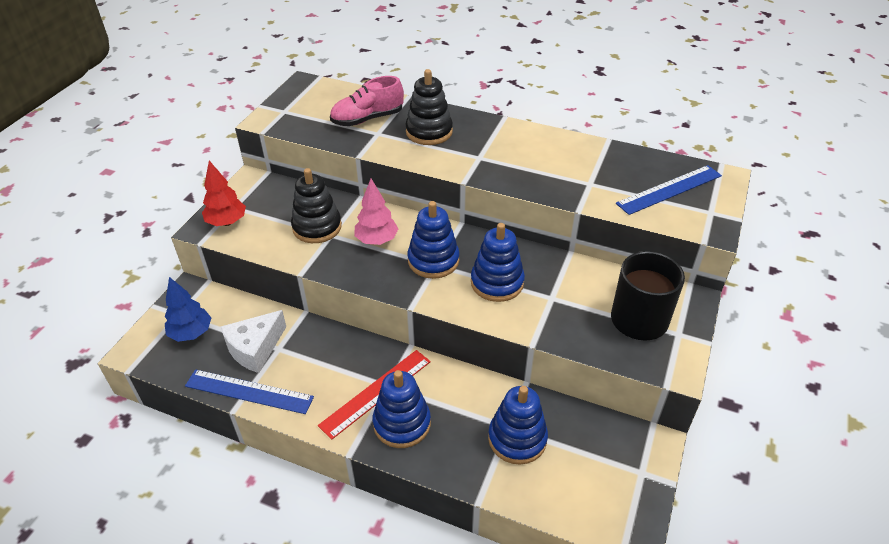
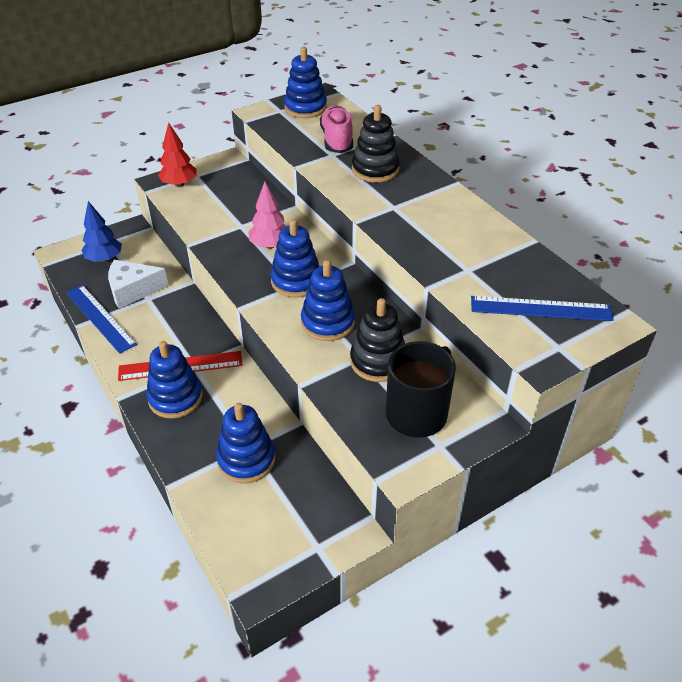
camera: 35 degrees right, 0 degrees up
(306, 100) = (305, 108): none -> blue stacking toy
(317, 227) = (237, 215): black stacking toy -> black stacking toy (378, 361)
(367, 119) = (337, 140): pink shoe -> pink shoe turned 75 degrees clockwise

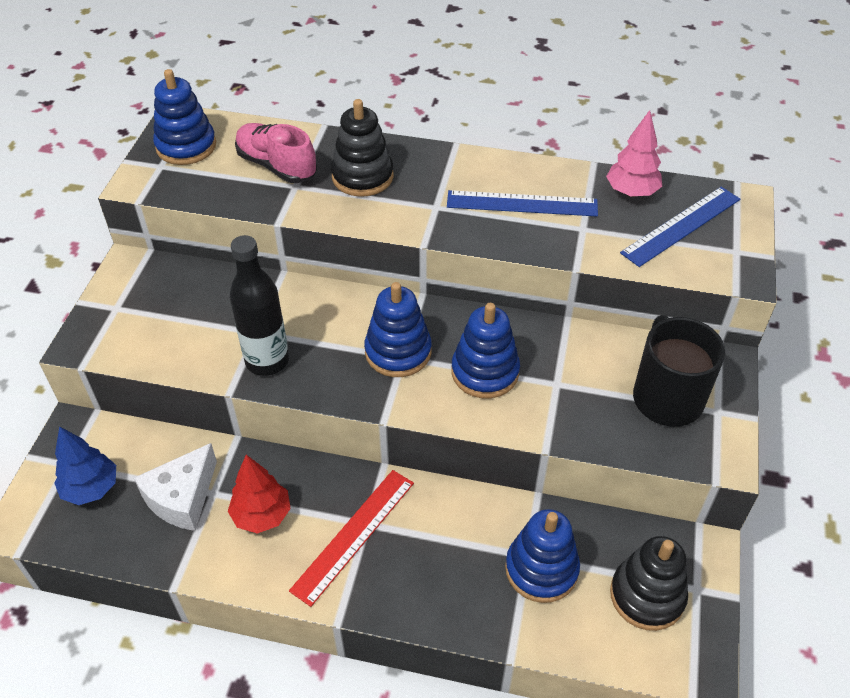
camera: 45 degrees left, 5 degrees up
(100, 318) = (188, 558): blue ruler -> blue ruler (522, 203)
(175, 398) = (395, 571): blue stacking toy -> none
(179, 184) = (111, 331): red tree -> red tree (262, 515)
(227, 242) = (267, 361): none -> black bottle
(270, 245) = (318, 332): pink tree -> pink tree (631, 192)
(378, 361) = (576, 375): black stacking toy -> black stacking toy (647, 596)

